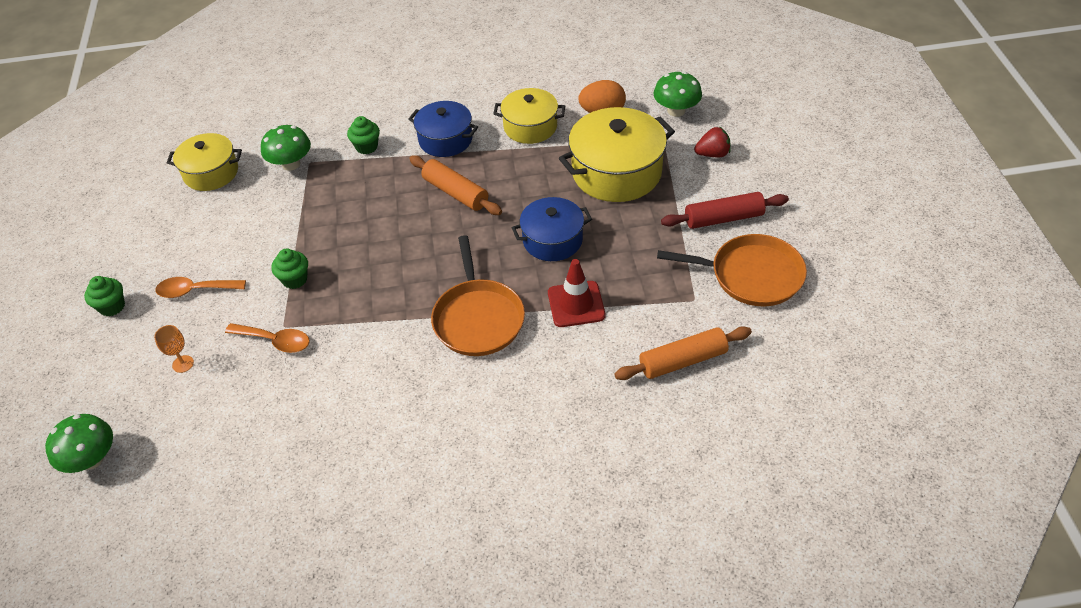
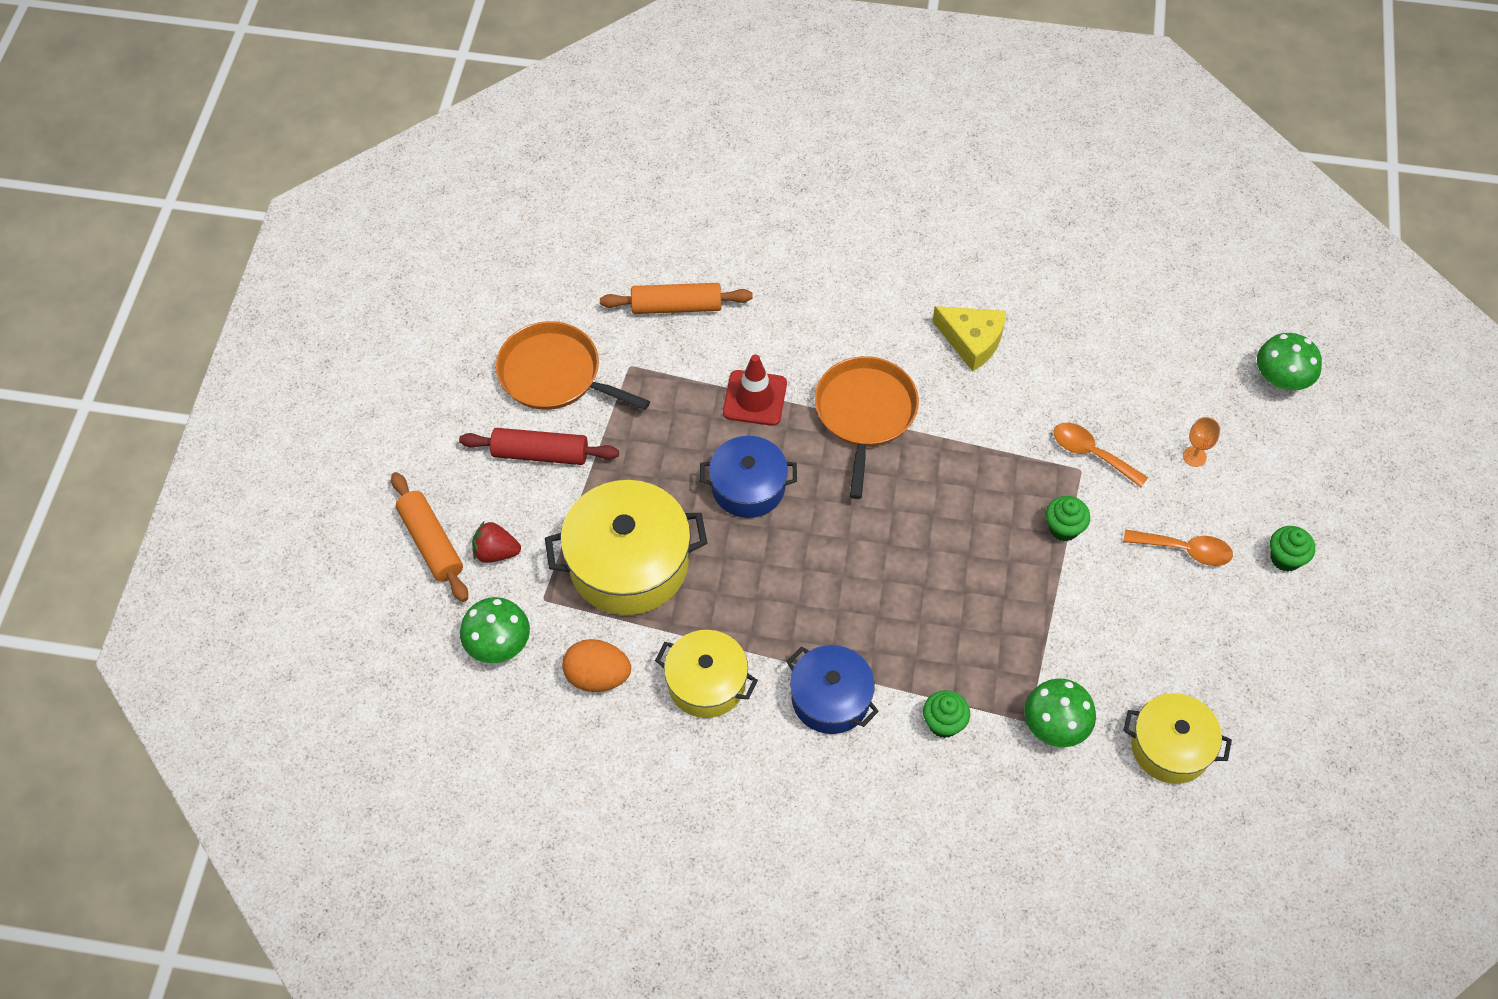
camera: 165 degrees left, 10 degrees up
(397, 409) = (972, 341): none -> yellow cheese
(455, 192) = (842, 598): orange rolling pin -> orange rolling pin (431, 543)

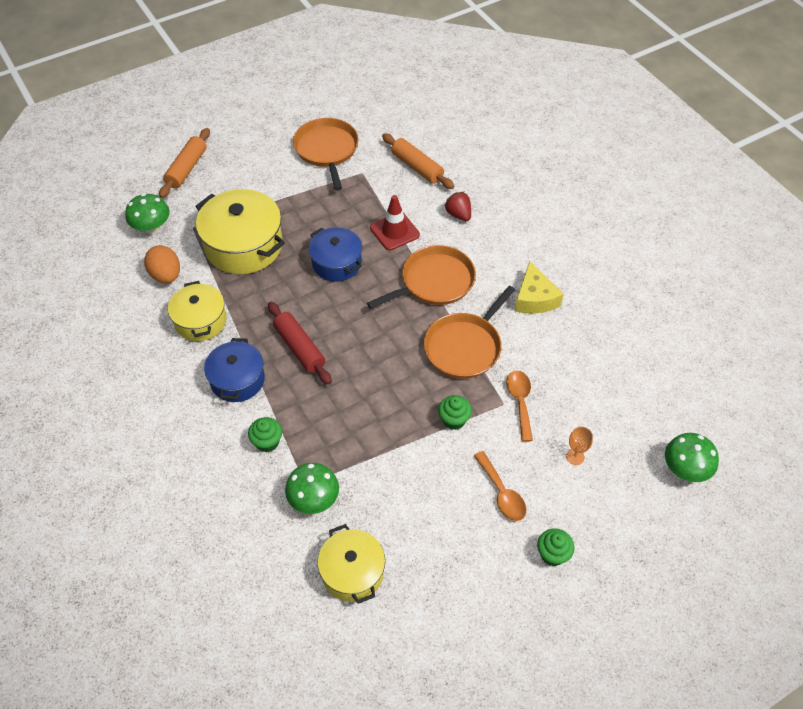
camera: 50 degrees right, 5 degrees down
(496, 552) = (203, 194): red strawberry -> red strawberry (458, 214)
(540, 453) = (275, 174): red rolling pin -> red rolling pin (300, 348)
(979, 450) = (465, 346): none -> orange pan

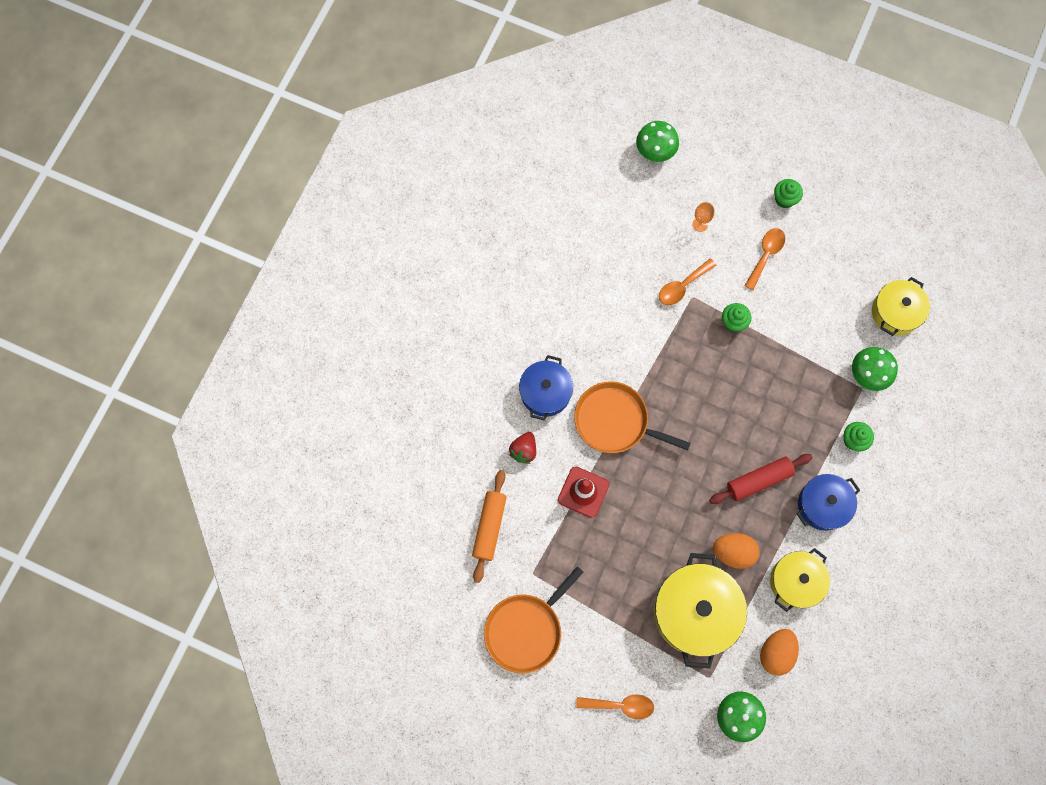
camera: 125 degrees left, 20 degrees up
(186, 168) = (646, 749): orange rolling pin -> none
(227, 171) = (621, 705): none -> orange spoon
(262, 295) = (733, 552): none -> orange egg
(300, 348) = (758, 480): red rolling pin -> red rolling pin turned 45 degrees clockwise
(336, 263) = (654, 516): blue pot -> blue pot (545, 392)
(465, 346) = (662, 355): orange pan -> none
(534, 298) = (574, 332): yellow cheese -> none

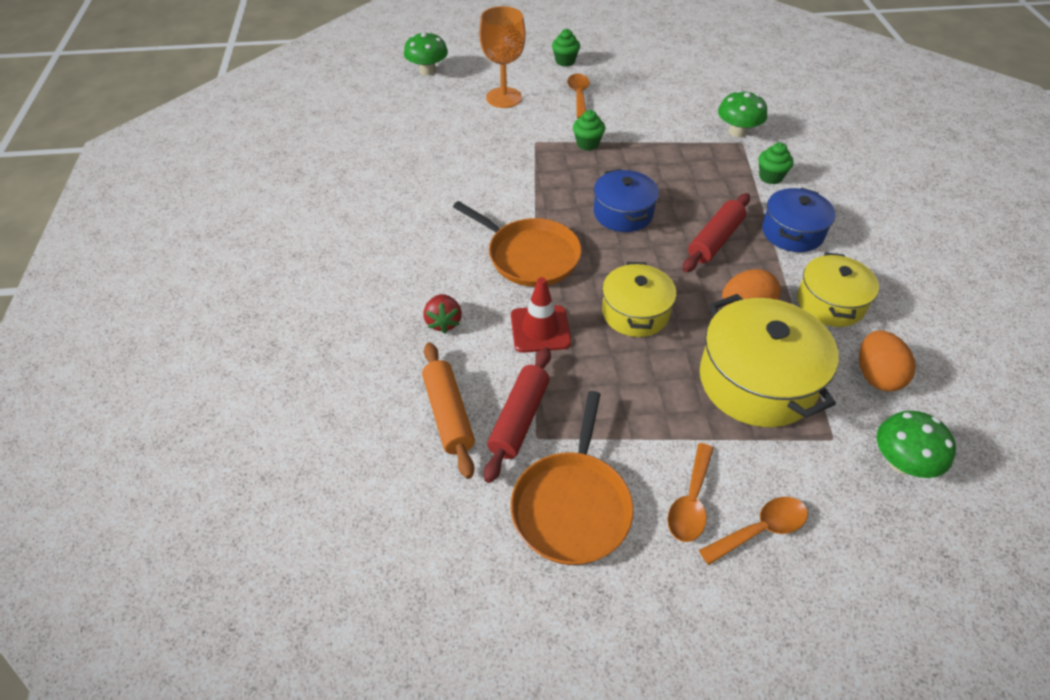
camera: 30 degrees left, 25 degrees down
(529, 554) = (519, 419): none -> red rolling pin
(545, 392) = (435, 263): blue pot -> blue pot (623, 213)
(615, 421) = (529, 256): orange pan -> orange pan turned 135 degrees counterclockwise
(682, 286) = (519, 139): orange spoon -> orange spoon (690, 502)
(700, 224) = (504, 98): orange goblet -> orange goblet, size x2.20
(895, 312) = (720, 90): yellow pot -> yellow pot (635, 312)

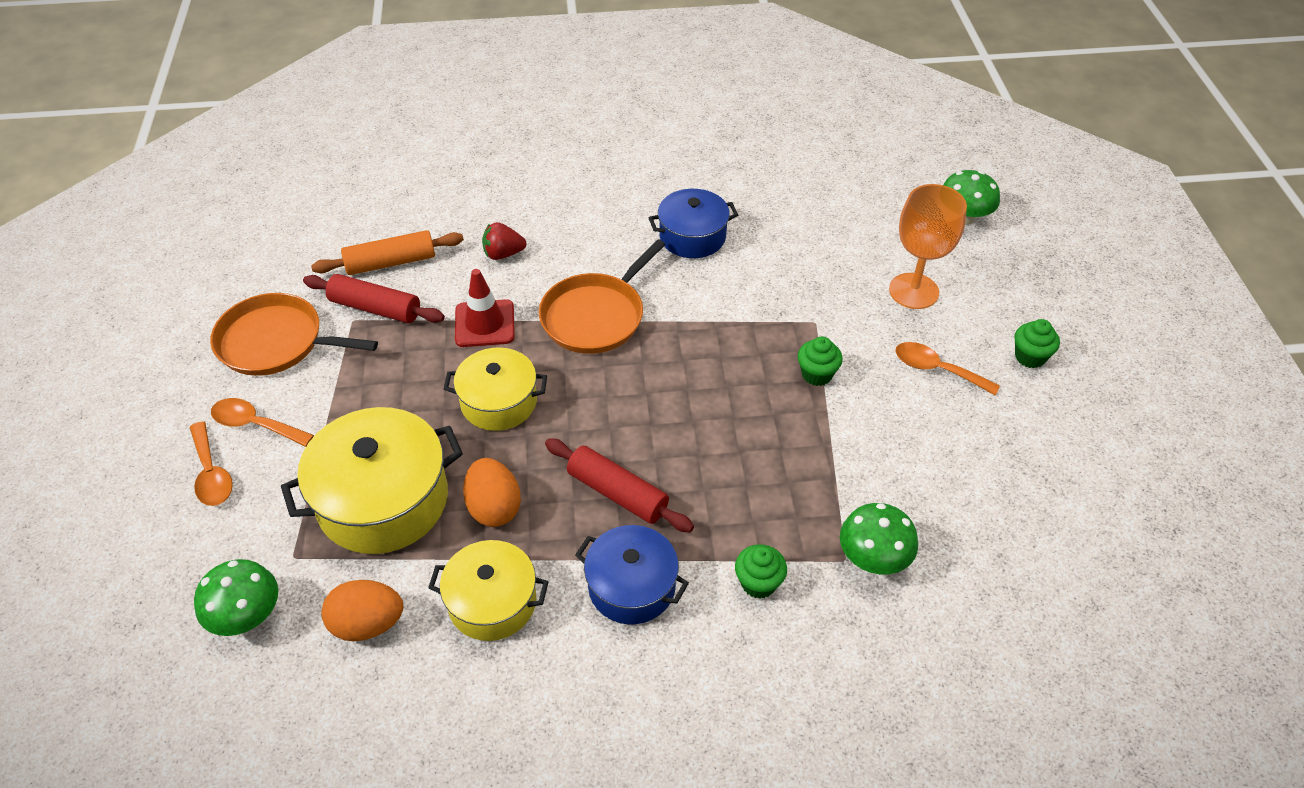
camera: 90 degrees right, 0 degrees up
(578, 95) = (936, 369): orange spoon -> orange spoon turned 150 degrees counterclockwise
(623, 213) = (670, 403): blue pot -> blue pot (692, 237)

